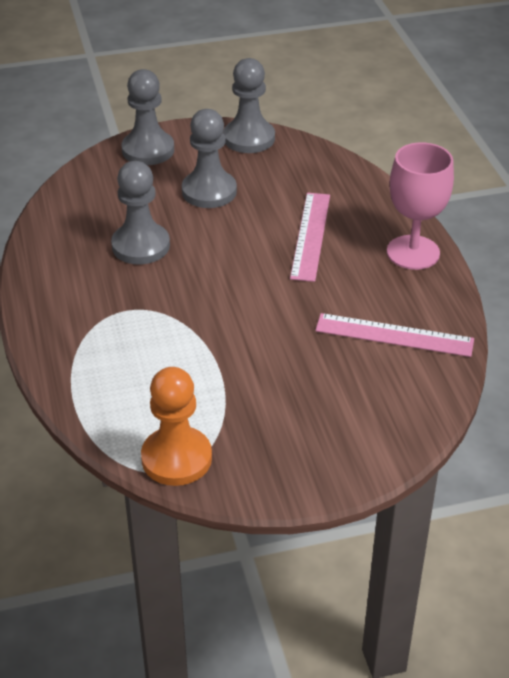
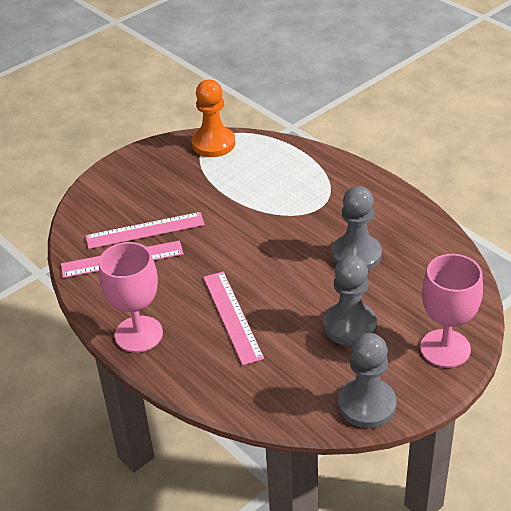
camera: 155 degrees right, 0 degrees up
(148, 150) = (445, 348): grey pawn -> pink goblet
(348, 360) = (145, 231): none -> pink ruler

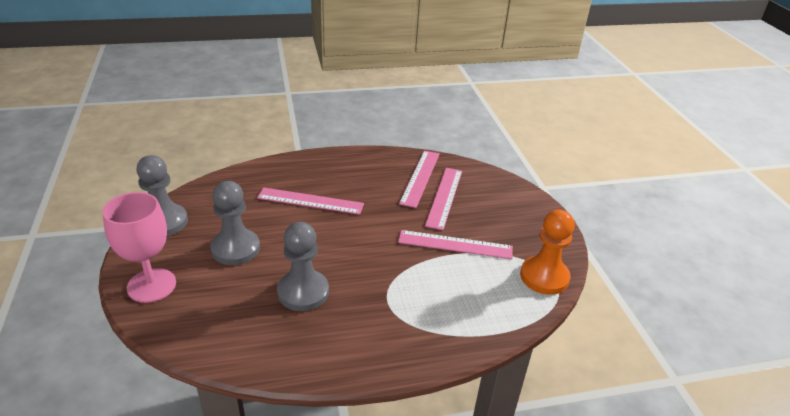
camera: 115 degrees right, 5 degrees down
(138, 334) = (338, 161): pink goblet -> none
(215, 199) = (455, 245): none -> pink ruler

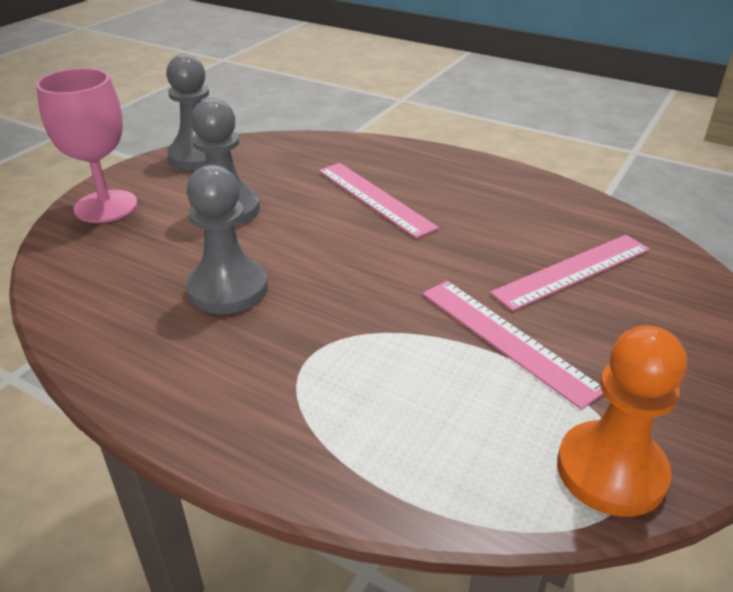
camera: 45 degrees right, 0 degrees up
(420, 178) = (566, 232): pink ruler -> none

